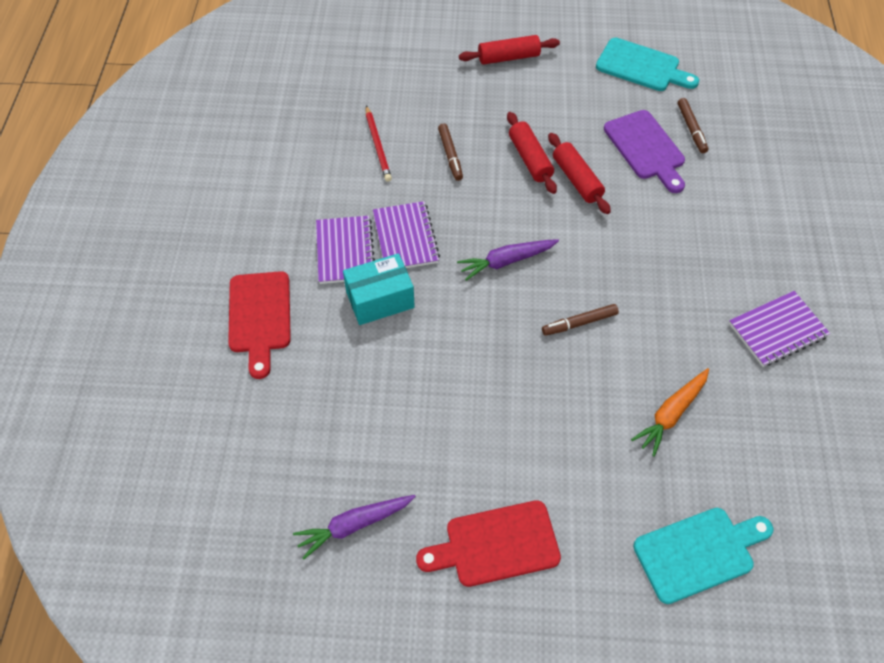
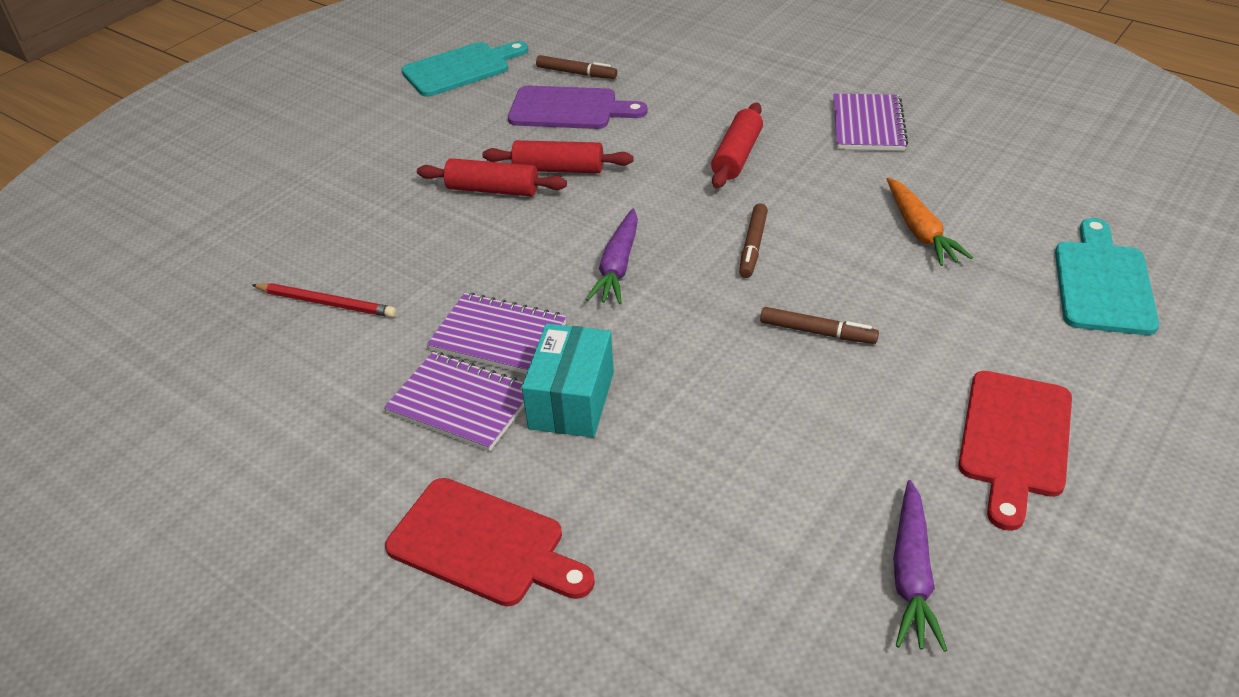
camera: 55 degrees left, 15 degrees down
(450, 155) = (416, 247): brown marker -> brown marker (817, 332)
(508, 57) = (330, 146): red rolling pin -> red rolling pin (737, 156)

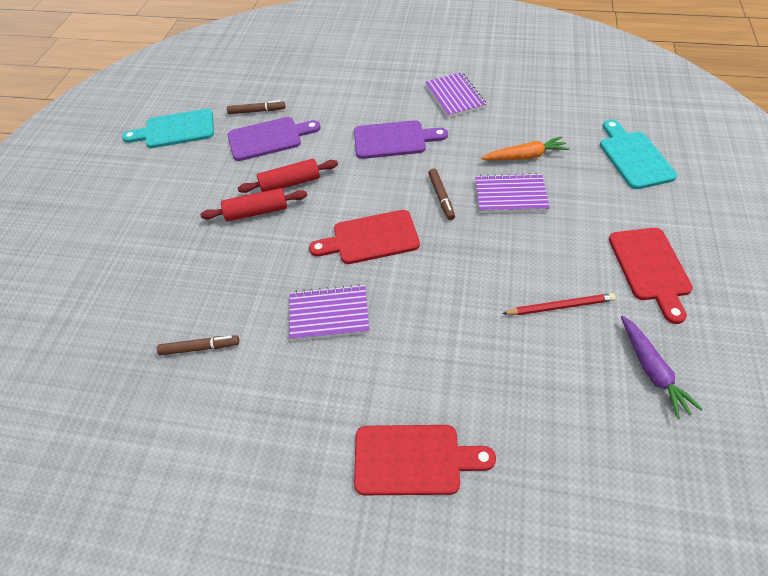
camera: 25 degrees left, 10 degrees up
(326, 303) = (197, 333): red pencil -> red pencil (560, 306)
(461, 69) = (175, 130): turquoise cutting board -> turquoise cutting board turned 135 degrees counterclockwise
(461, 403) = (336, 370): purple notebook -> purple notebook (510, 195)
(571, 400) = (402, 340): turquoise box -> none
(618, 266) = (371, 238): purple carrot -> red cutting board
(737, 156) = (393, 140): red rolling pin -> purple cutting board
(817, 332) = (512, 240): brown marker -> brown marker (200, 348)
(920, 231) = (525, 156): orange carrot -> orange carrot turned 60 degrees counterclockwise

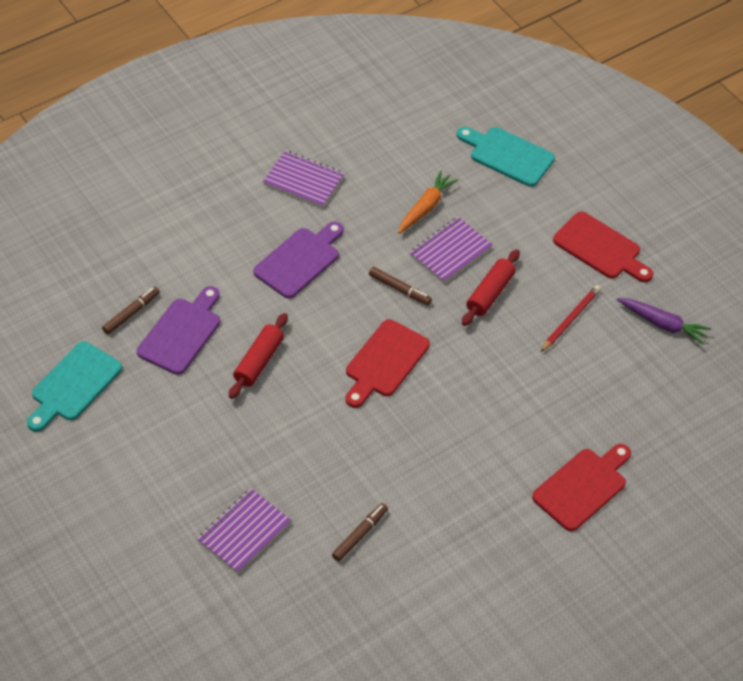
camera: 50 degrees left, 0 degrees up
(256, 212) = (263, 406): red rolling pin -> red rolling pin (490, 293)
(329, 314) = (423, 441): purple notebook -> purple notebook (244, 532)

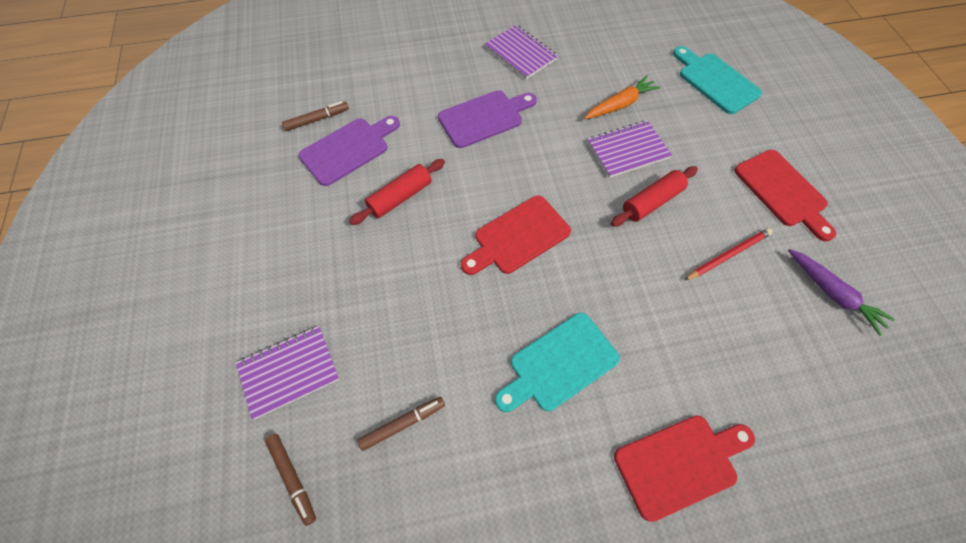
camera: 25 degrees right, 10 degrees up
(74, 385) = (231, 166): turquoise cutting board -> turquoise cutting board (559, 364)
(399, 289) = (564, 171): brown marker -> brown marker (292, 478)

